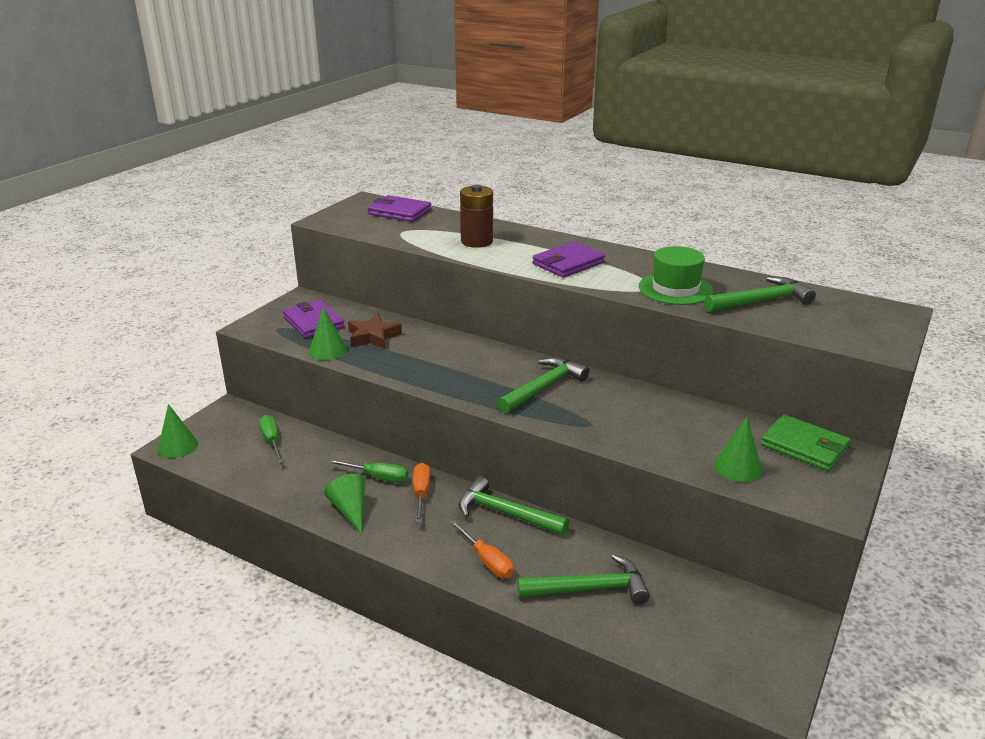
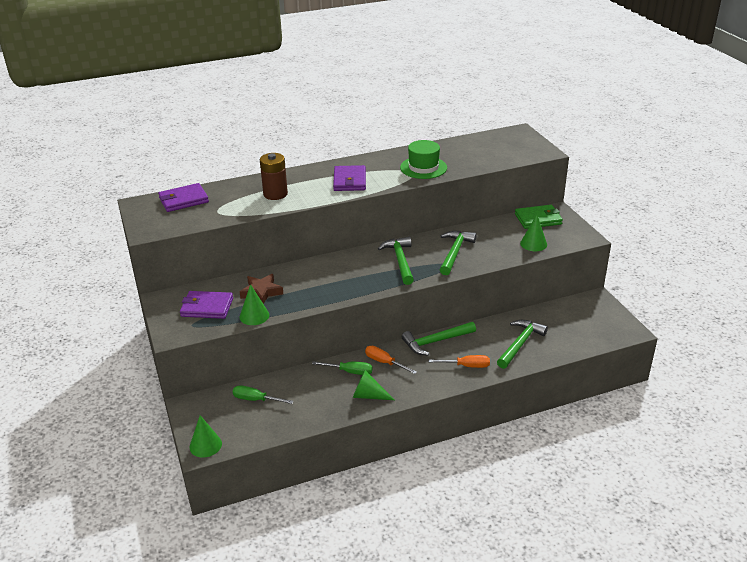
camera: 50 degrees left, 5 degrees up
(378, 477) = (350, 372): green screwdriver -> green screwdriver turned 45 degrees clockwise
(761, 301) = (467, 154): green hammer -> green hammer (454, 253)

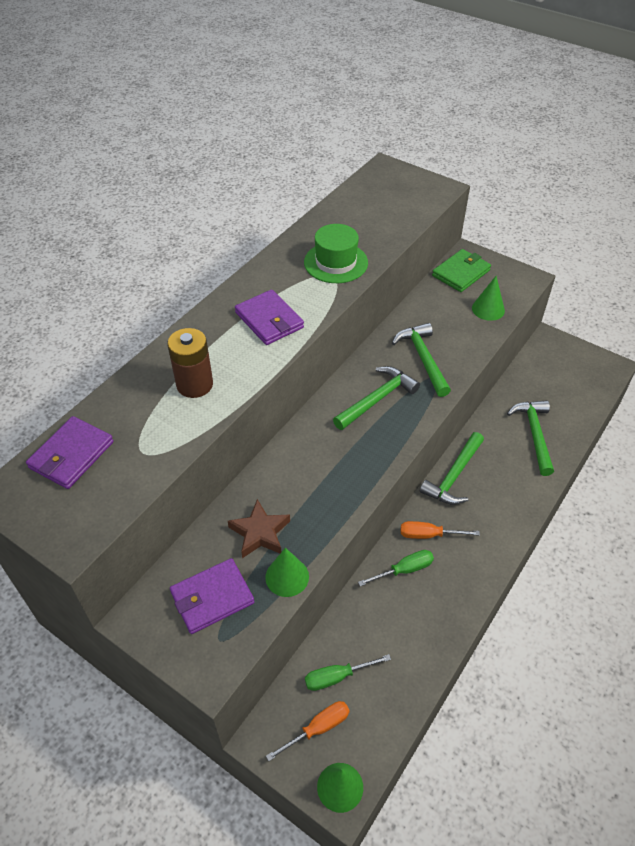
camera: 35 degrees left, 15 degrees up
(368, 395) = (453, 592): green cone -> none
(400, 261) = (377, 399): green hammer -> green hammer turned 90 degrees clockwise
(466, 366) = (511, 492): orange screwdriver -> orange screwdriver (318, 728)

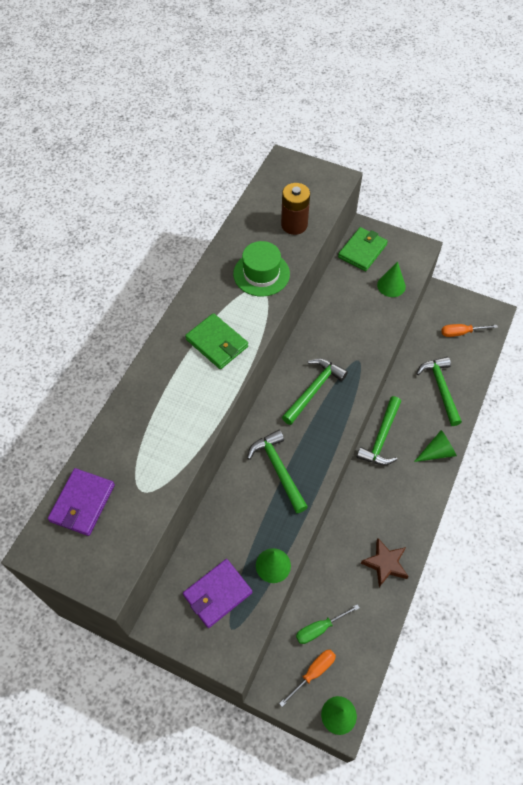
camera: 10 degrees left, 10 degrees up
(194, 384) = (168, 418): brown battery -> brown battery (294, 225)
(260, 533) = (243, 530): brown star -> brown star (385, 564)
(269, 320) = (217, 343): purple wallet -> green wallet
(404, 570) = (355, 529): green screwdriver -> none
(423, 359) = (345, 344): green hammer -> green hammer (278, 469)
(428, 535) = (369, 494): orange screwdriver -> orange screwdriver (461, 333)
(519, 501) = (437, 452): none -> green cone

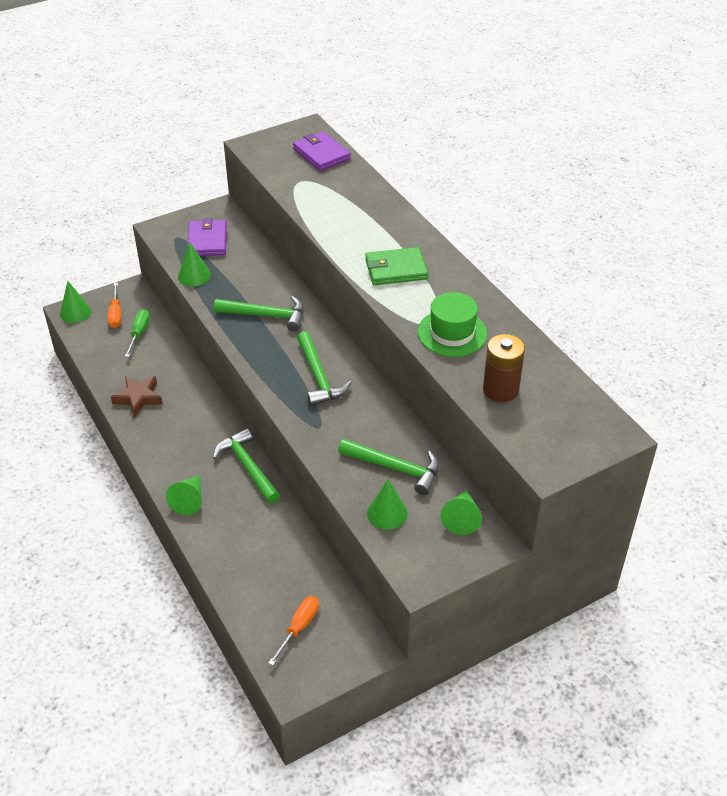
camera: 125 degrees right, 15 degrees down
(362, 251) = (461, 518): green wallet -> green cone
(440, 388) = (250, 553): green hammer -> green hammer (395, 468)

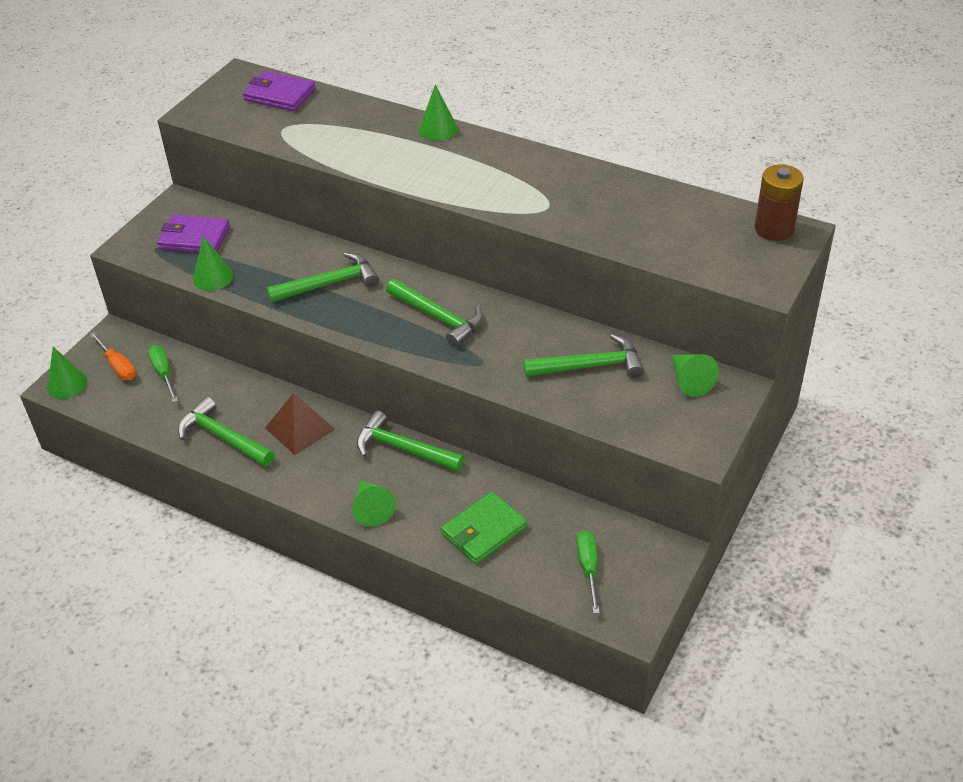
camera: 30 degrees left, 0 degrees up
(138, 398) = (223, 437): brown star -> green hammer
(192, 416) = (300, 428): none -> brown pyramid
(207, 241) = (194, 238): purple wallet -> purple wallet turned 45 degrees counterclockwise
(299, 627) = (588, 568): orange screwdriver -> green screwdriver
(387, 513) = (619, 408): green cone -> green cone (438, 129)
(396, 269) = (463, 173): green wallet -> green wallet (484, 531)
(452, 333) = (573, 208): green hat -> none
(500, 390) = (664, 238): brown battery -> brown battery (774, 229)

